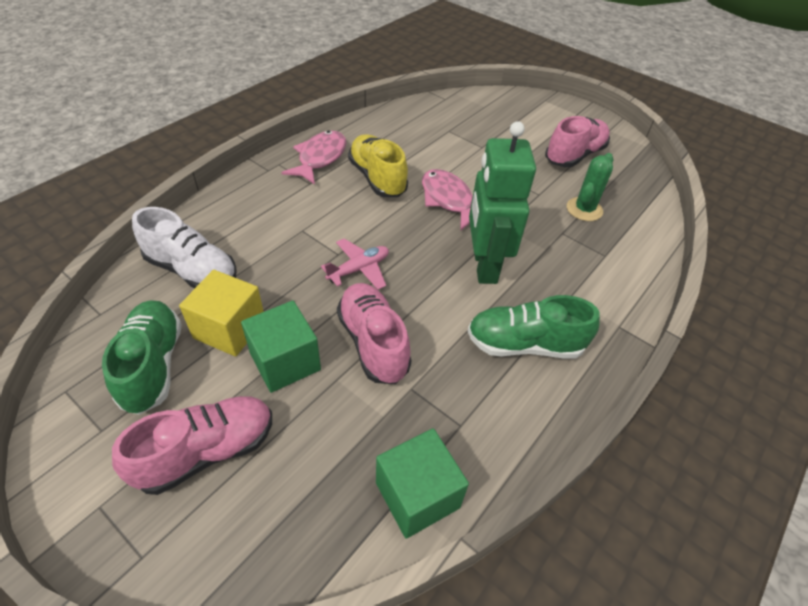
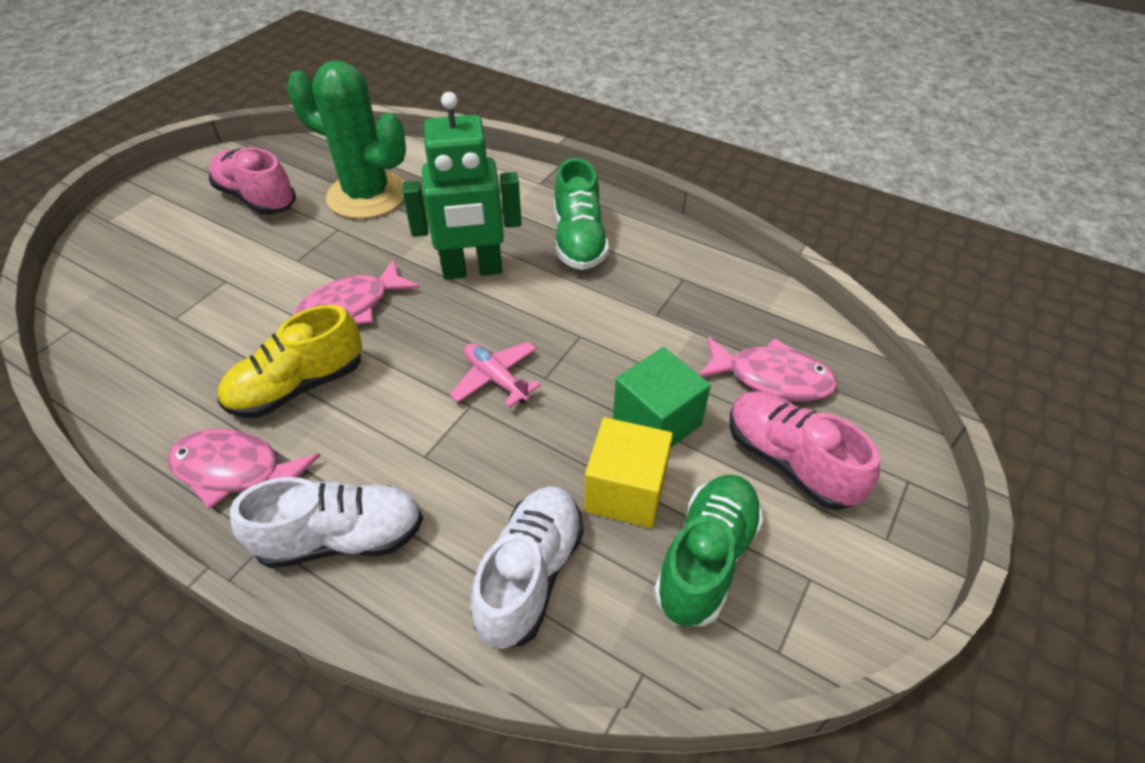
camera: 95 degrees left, 0 degrees up
(153, 365) = (706, 559): green shoe -> green shoe turned 135 degrees clockwise
(257, 195) = (341, 538): none -> white shoe
(305, 469) = (771, 378): none -> pink fish
(373, 342) = (608, 350): pink shoe -> none
(417, 495) = (760, 300): green cube -> none
(584, 209) = (367, 195): green cactus -> green cactus, size x1.85

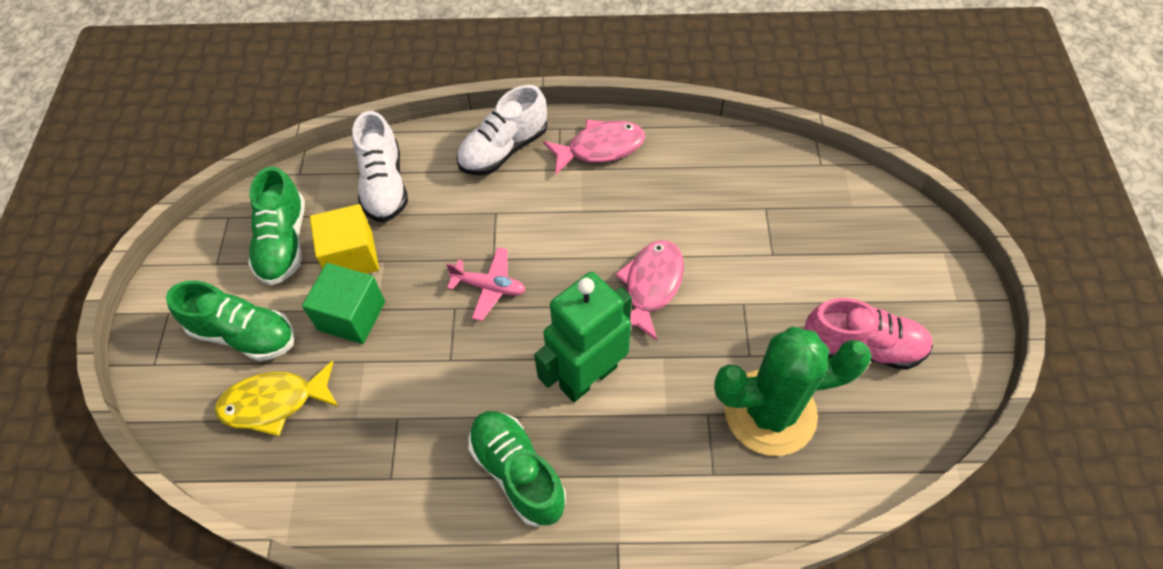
camera: 150 degrees right, 10 degrees up
(298, 386) = (620, 210): yellow shoe -> none
(771, 378) = (274, 403): pink fish -> yellow fish
(789, 462) = (244, 334): pink shoe -> green shoe

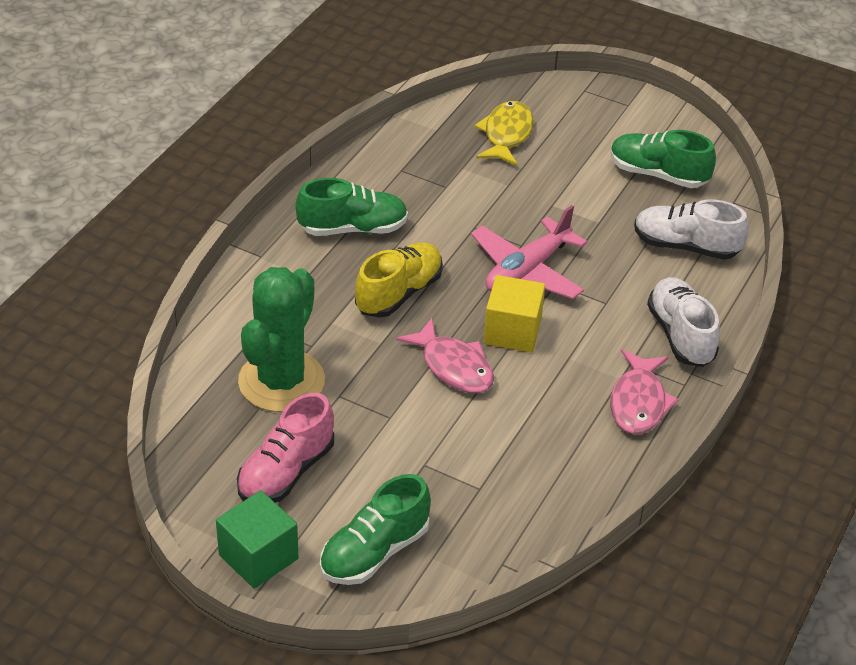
camera: 115 degrees right, 15 degrees down
(244, 334) = (579, 135): green shoe -> green shoe (374, 552)
(351, 257) = (616, 206): yellow cube -> yellow cube (512, 331)
(352, 316) = (555, 190): green cube -> green cube (258, 557)
(489, 287) = (527, 271): pink plane -> pink plane, size x1.66
(587, 376) = (399, 293): green robot -> yellow shoe

